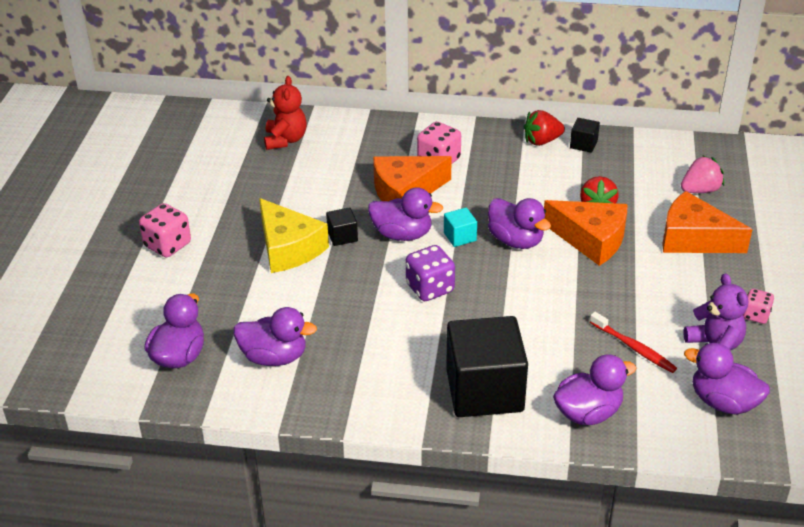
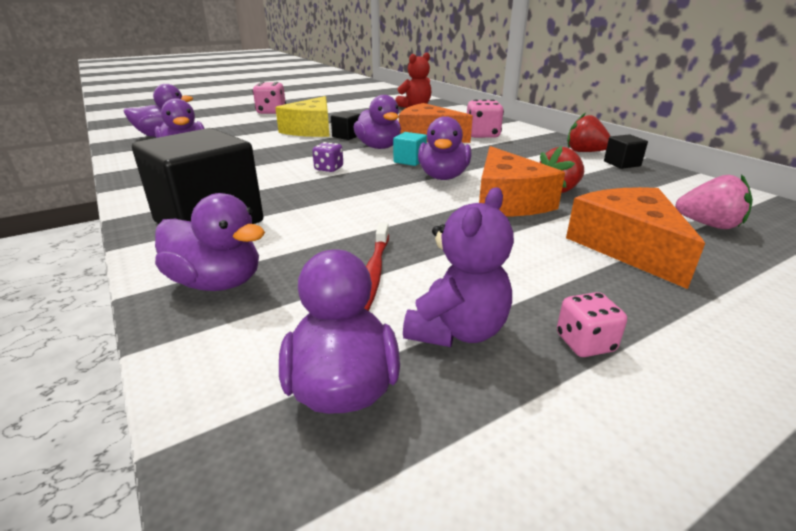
camera: 50 degrees right, 10 degrees down
(430, 288) = (329, 169): purple dice -> purple dice, size x0.61

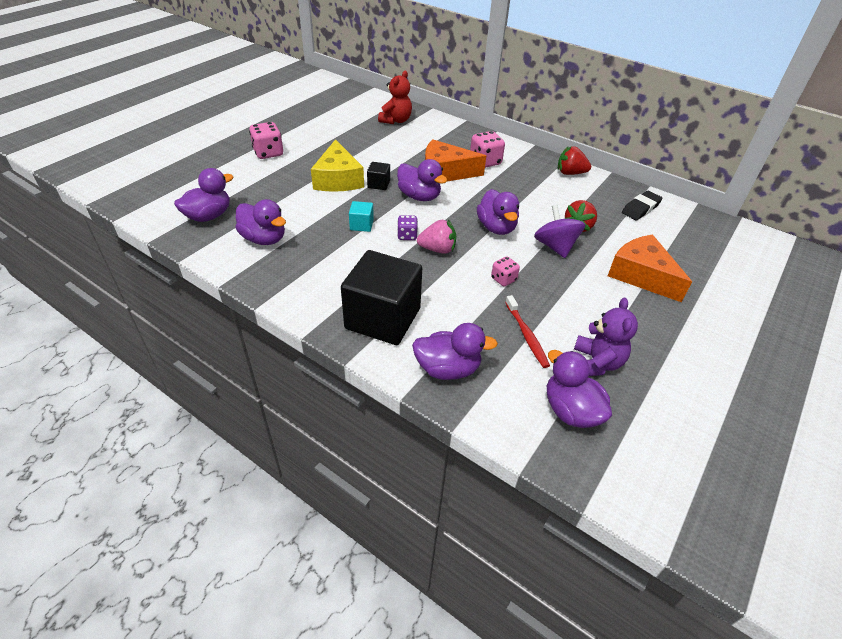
camera: 25 degrees left, 15 degrees up
(409, 161) = (458, 211): turquoise cube -> turquoise cube (361, 225)
(508, 201) = (555, 246): orange cheese -> purple spinning top
(585, 343) = (654, 353): pink dice -> pink dice (503, 279)
(622, 164) = (600, 184): black cube -> none
(671, 188) = (640, 208): none -> black eraser
(708, 225) = (673, 244): pink strawberry -> pink strawberry (437, 249)

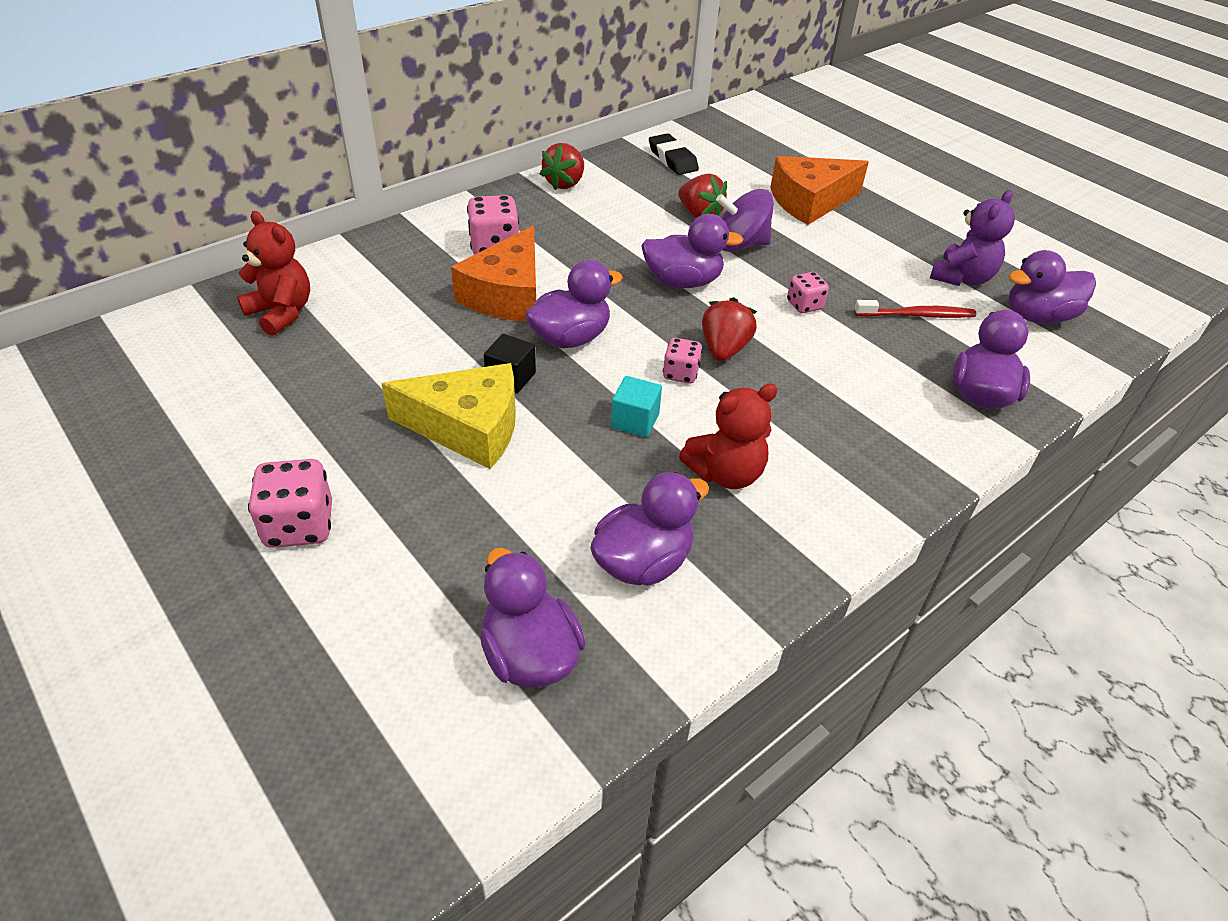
camera: 75 degrees left, 0 degrees up
(331, 259) = (726, 473): none -> red teddy bear
(383, 318) = (881, 437): black cube -> none
(407, 236) = (680, 374): purple dice -> pink dice
(437, 249) = (724, 349): pink strawberry -> red strawberry
(596, 363) = (962, 278): purple teddy bear -> purple teddy bear turned 105 degrees clockwise

